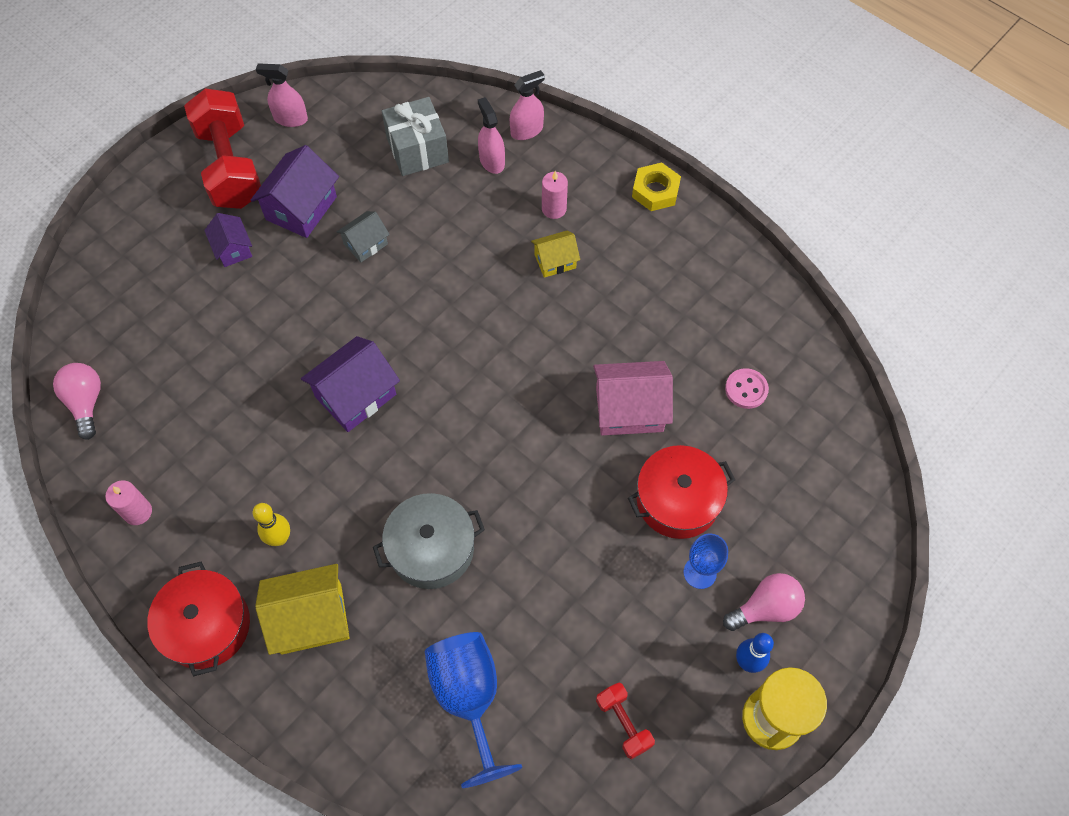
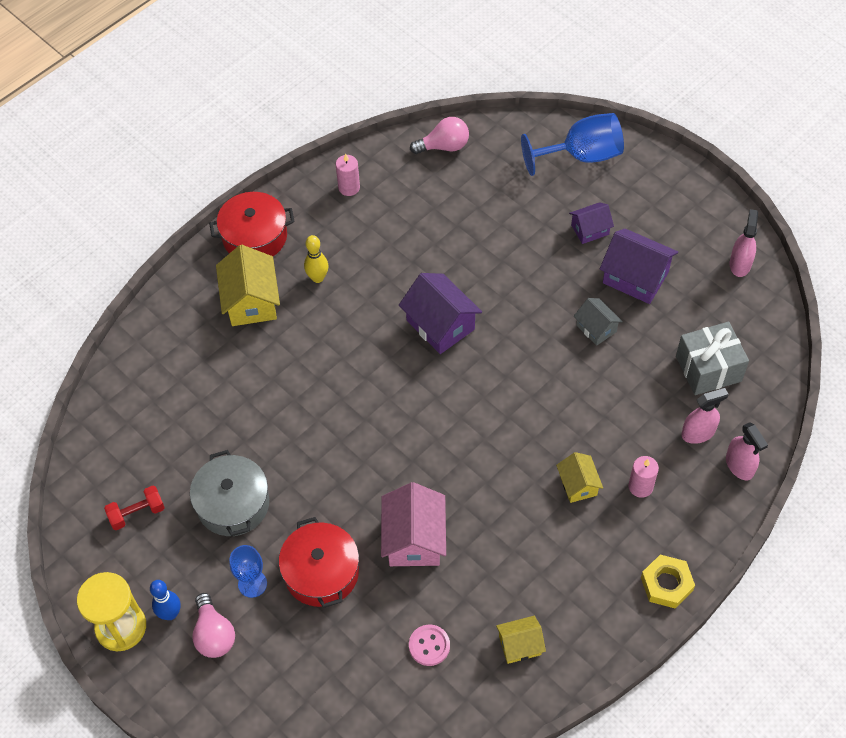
camera: 95 degrees right, 5 degrees down
(230, 167) = (680, 222): red dumbbell -> none
(431, 548) = (298, 381): grey pot -> grey pot (233, 504)
(469, 698) = (174, 406): blue goblet -> blue goblet (581, 156)
(733, 310) = (520, 645): none -> yellow house

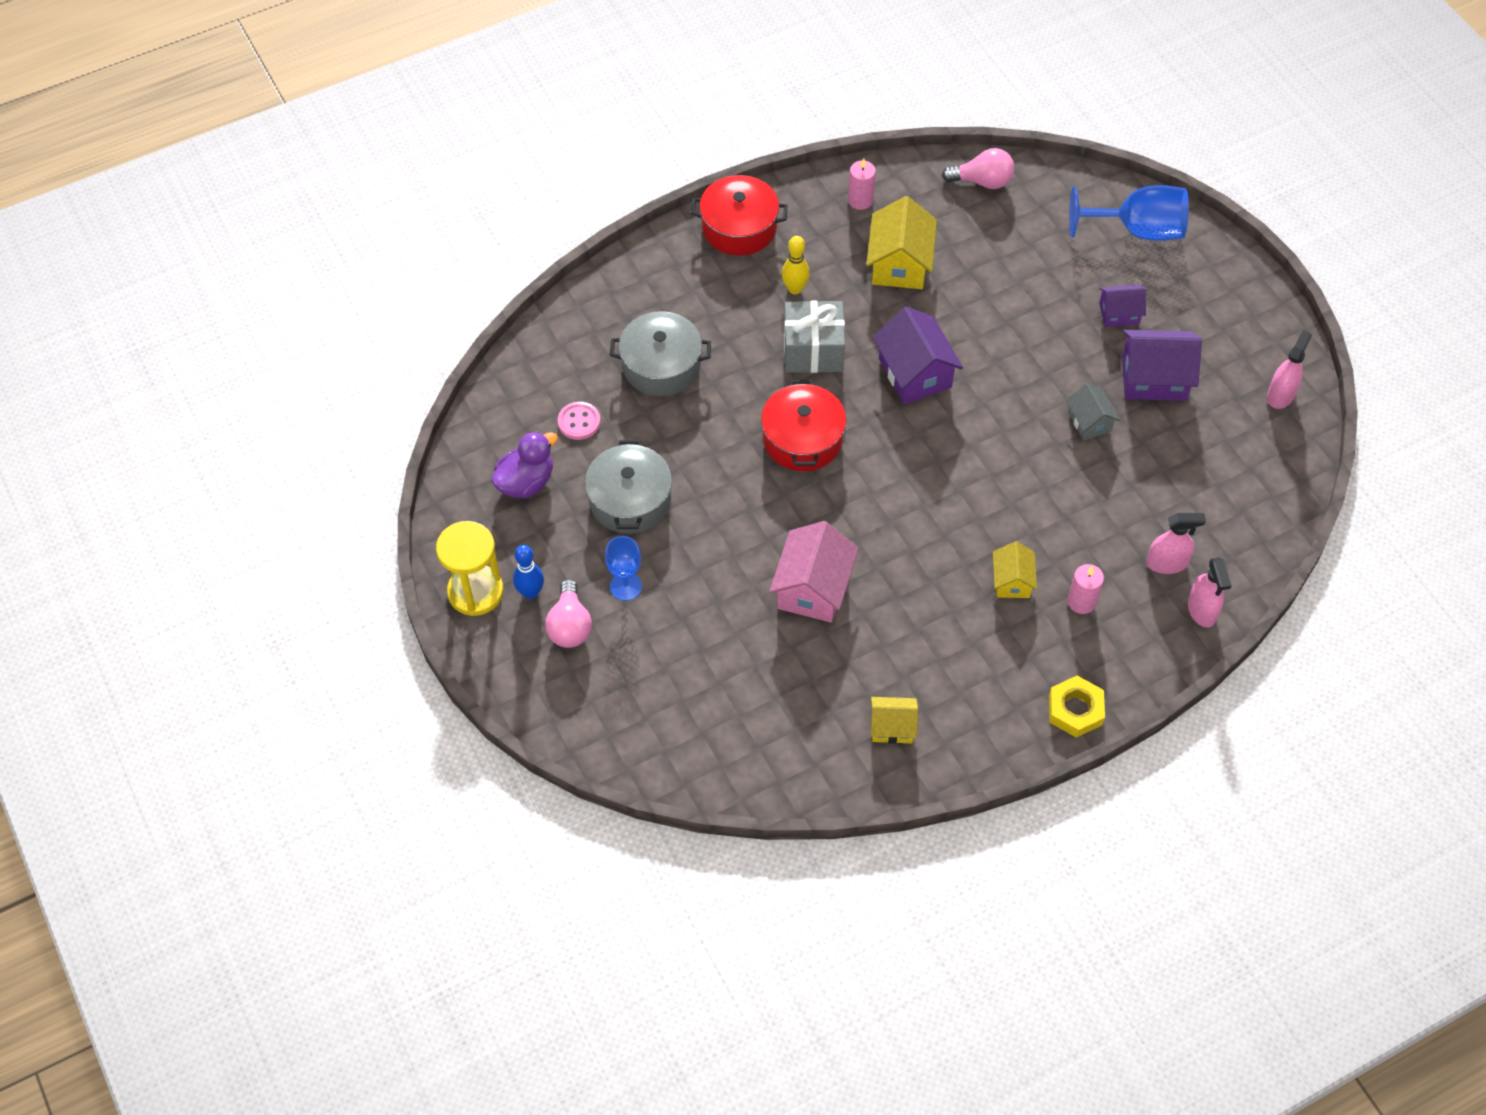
camera: 15 degrees right, 0 degrees up
(137, 513) = (526, 482): red dumbbell -> purple duck
(224, 375) = (661, 365): none -> grey pot
(251, 301) = (714, 295): yellow house -> yellow house (899, 264)
(321, 572) = (702, 595): red pot -> red pot (802, 439)
(429, 646) = (794, 700): pink button -> pink button (579, 422)
(635, 277) = (1153, 378): purple house -> purple house turned 45 degrees counterclockwise
(708, 369) = (1203, 498): grey gift -> grey gift (813, 350)

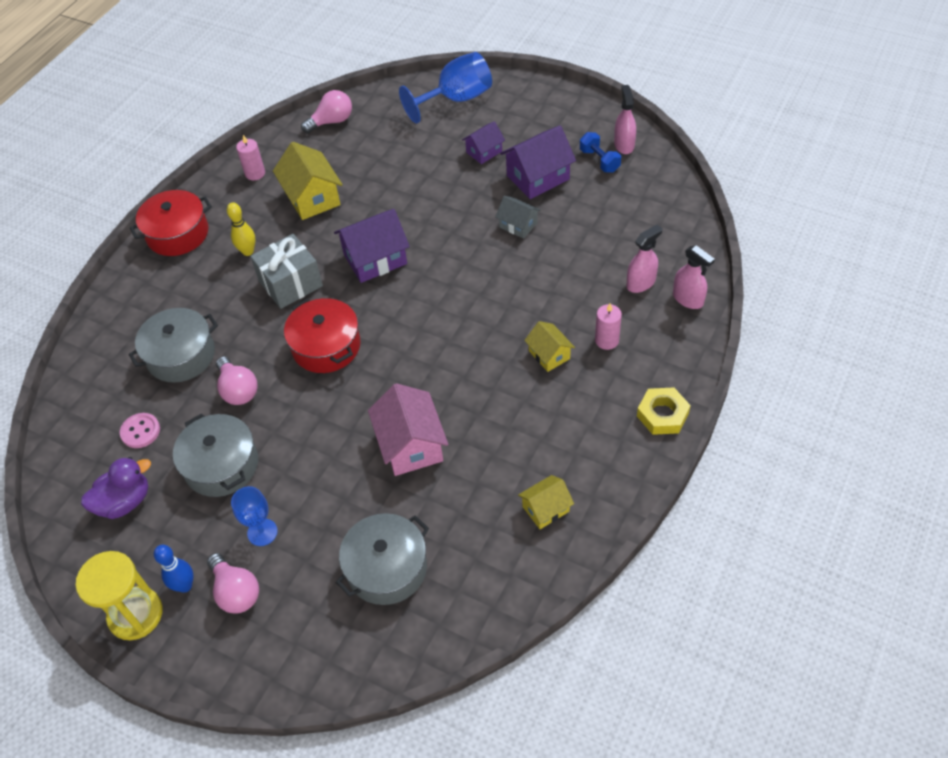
camera: 30 degrees left, 5 degrees down
(526, 482) = (125, 502): purple duck -> purple duck turned 45 degrees clockwise
(691, 434) = (238, 390): none -> pink light bulb
(711, 688) = (386, 568): none -> grey pot
(914, 373) = (375, 259): purple house -> purple house turned 60 degrees counterclockwise
(1237, 398) = (599, 160): none -> blue dumbbell

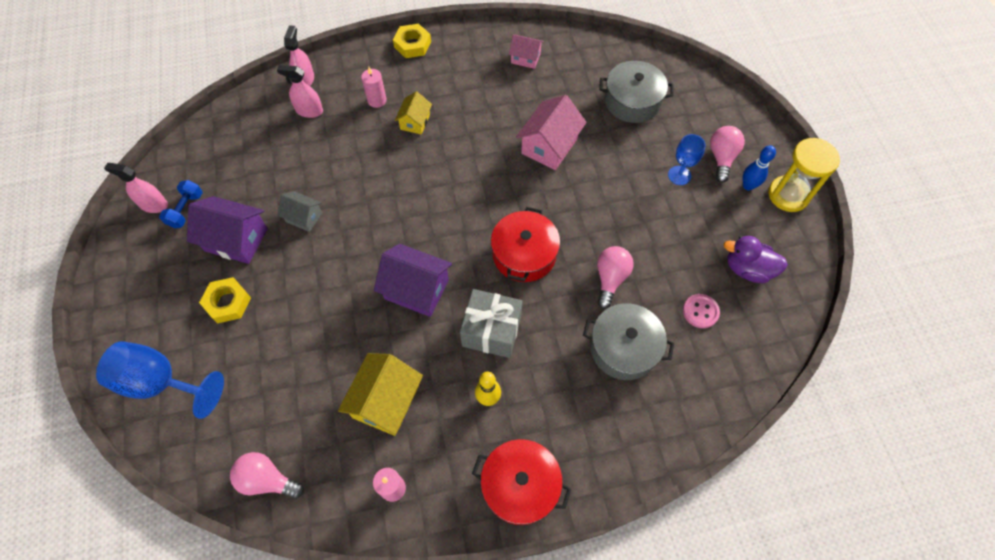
camera: 135 degrees left, 10 degrees up
(221, 465) = (667, 236): grey pot -> none
(484, 152) = (228, 302): purple house -> yellow nut
(518, 225) = (304, 217): grey house -> grey house turned 60 degrees counterclockwise
(545, 509) = (525, 58): yellow house -> pink house
(624, 145) = (154, 205): pink spray bottle -> pink spray bottle turned 60 degrees clockwise

